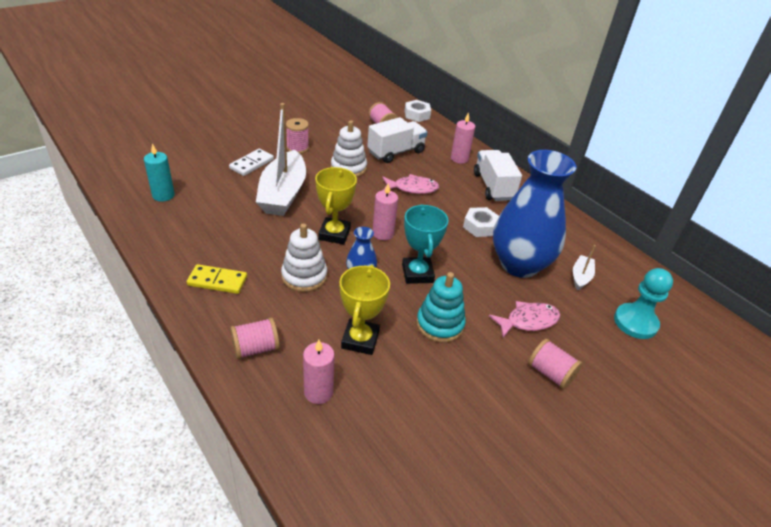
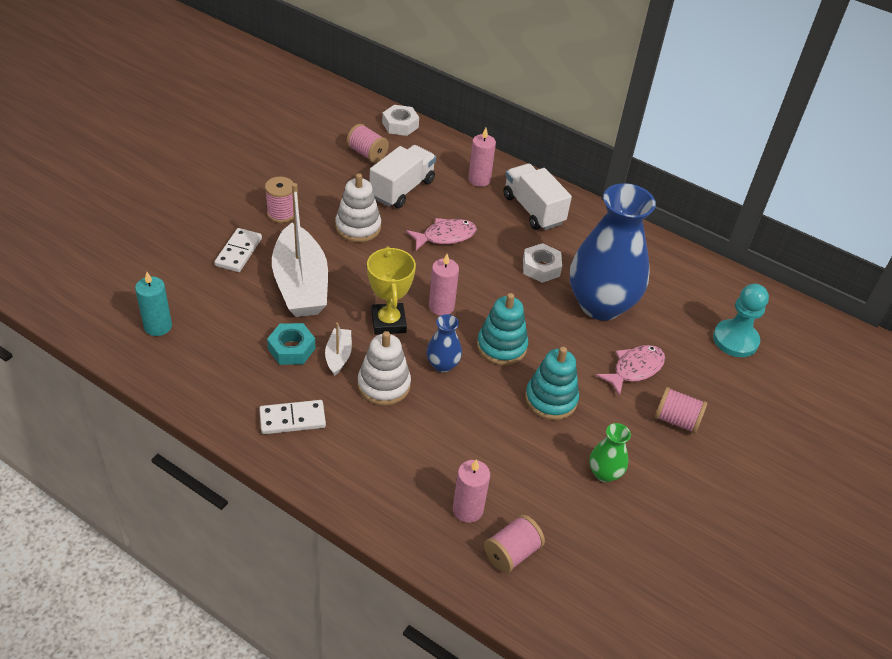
camera: 20 degrees left, 5 degrees up
(217, 281) = (292, 419): yellow domino -> white domino
(249, 233) = (291, 349): none -> turquoise nut
(256, 348) = (380, 483): pink spool -> pink spool (512, 553)
(360, 340) = (480, 441): yellow trophy -> none
(417, 273) = (501, 346): turquoise trophy -> turquoise stacking toy
(460, 399) = (604, 473): none -> green vase
(581, 277) = (666, 302): white boat -> white boat (338, 356)

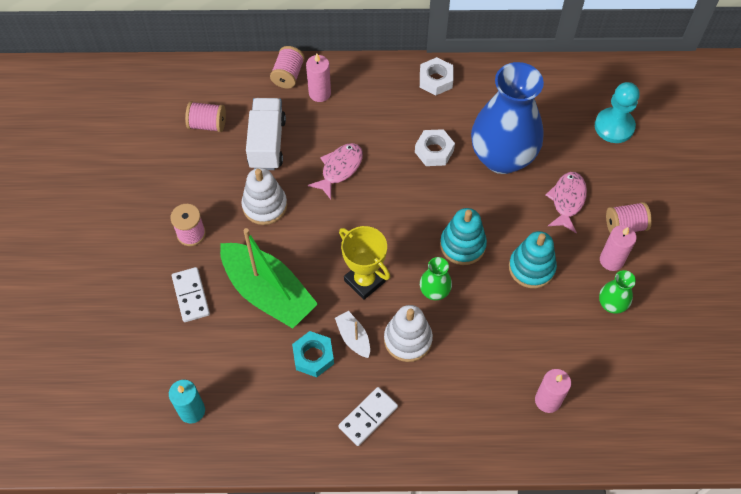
camera: 30 degrees left, 15 degrees up
(301, 284) = (268, 292): white boat -> green boat
(400, 125) = (209, 75): white nut -> white nut (436, 80)
(441, 306) = (391, 239): pink candle -> pink candle (611, 260)
(442, 365) = (434, 291): blue vase -> green vase
(512, 553) = (601, 412): pink spool -> pink spool (288, 75)
(533, 210) = (385, 97): white truck -> none

